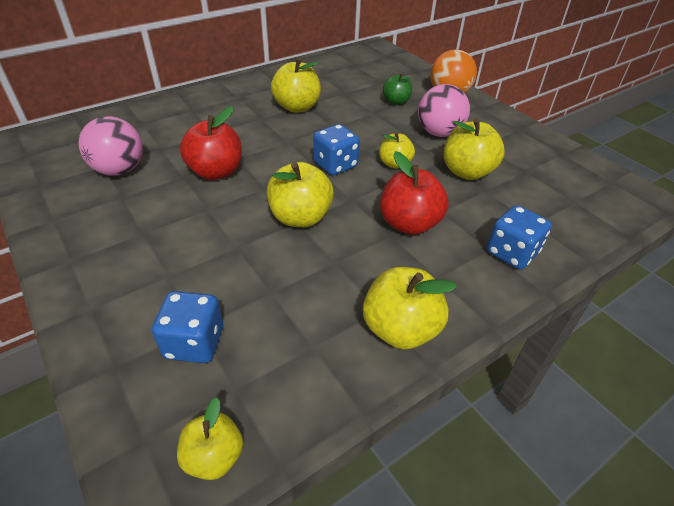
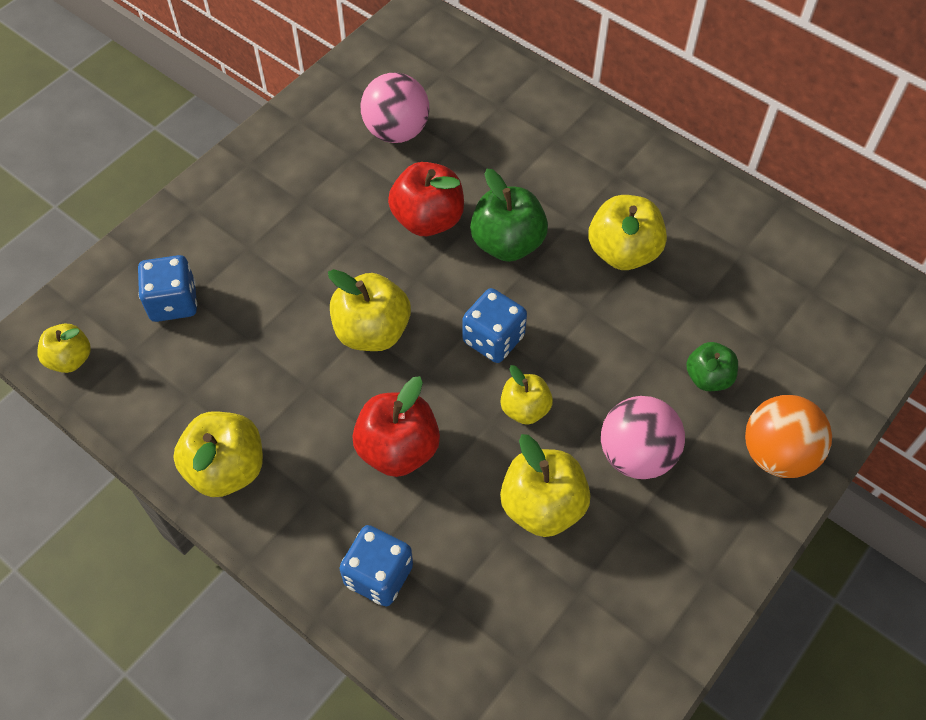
camera: 75 degrees right, 15 degrees up
(262, 144) = (507, 243): none -> green apple

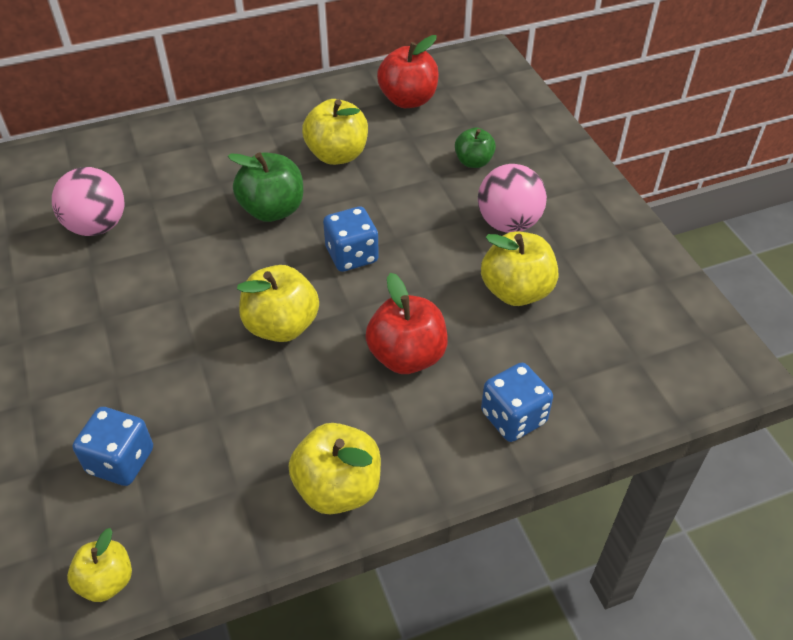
camera: 60 degrees left, 10 degrees down
(428, 219) = (205, 245): red apple -> red apple (408, 100)
(525, 409) = (427, 264): yellow apple -> none
(777, 454) = (554, 158): orange ball -> none

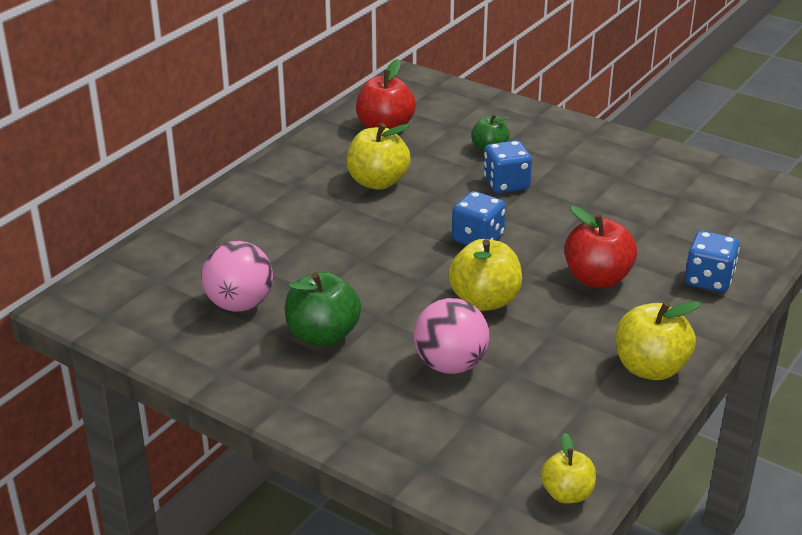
camera: 35 degrees left, 15 degrees down
(121, 461) = (478, 429): blue dice -> blue dice (506, 184)
(272, 210) = (375, 236): green apple -> green apple (323, 336)
(508, 223) = (564, 176): pink ball -> pink ball (450, 365)
(516, 291) = (620, 212): yellow apple -> none

